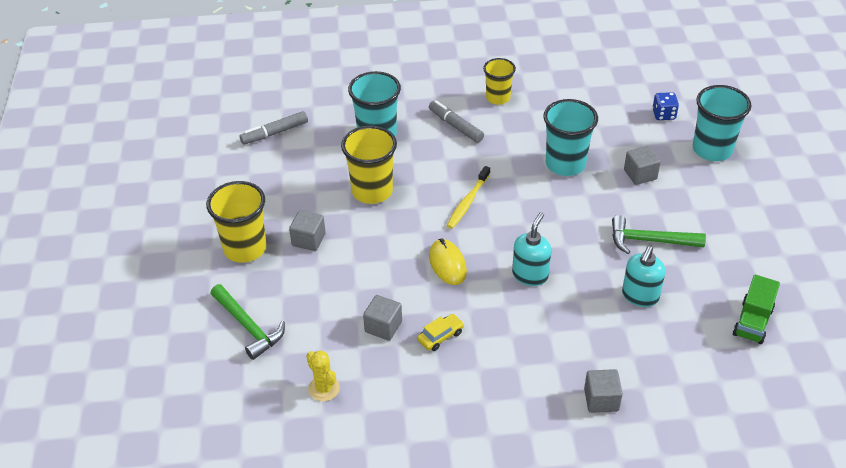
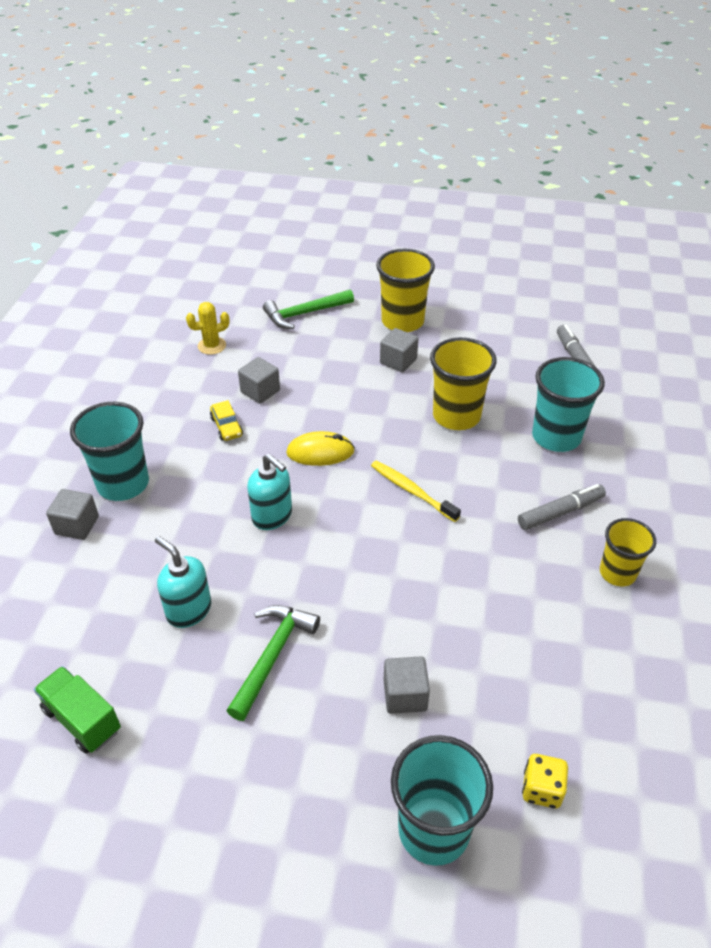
camera: 105 degrees right, 0 degrees up
(565, 164) = (453, 609): turquoise cup -> turquoise cup (123, 484)
(663, 115) = (541, 789): blue dice -> yellow dice

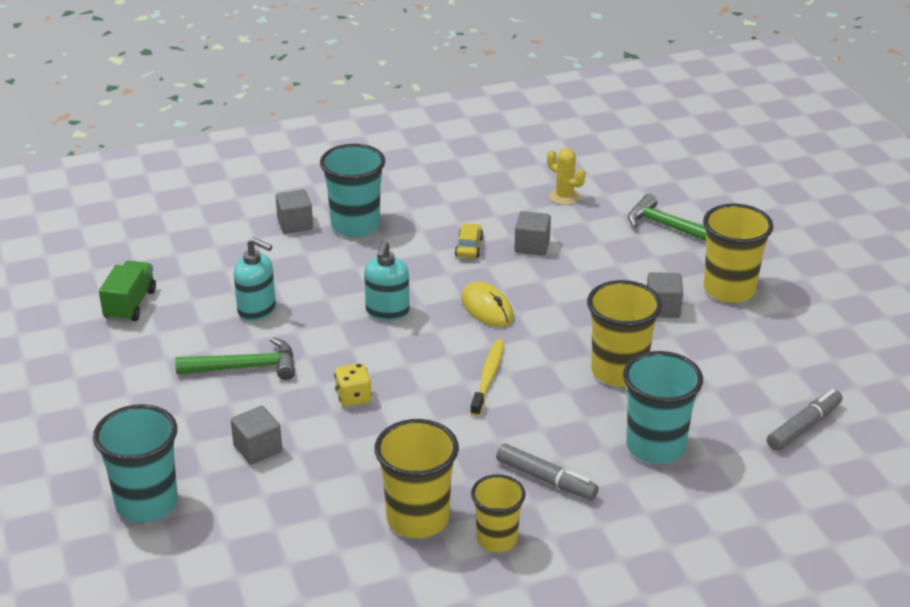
camera: 60 degrees right, 10 degrees down
(188, 610) = (257, 310): turquoise soap dispenser -> turquoise soap dispenser turned 105 degrees clockwise
(227, 427) = (469, 247): yellow car -> yellow car turned 150 degrees clockwise
(541, 789) = (219, 552): yellow dice -> yellow dice (353, 397)
(568, 614) = (418, 519): none -> yellow cup

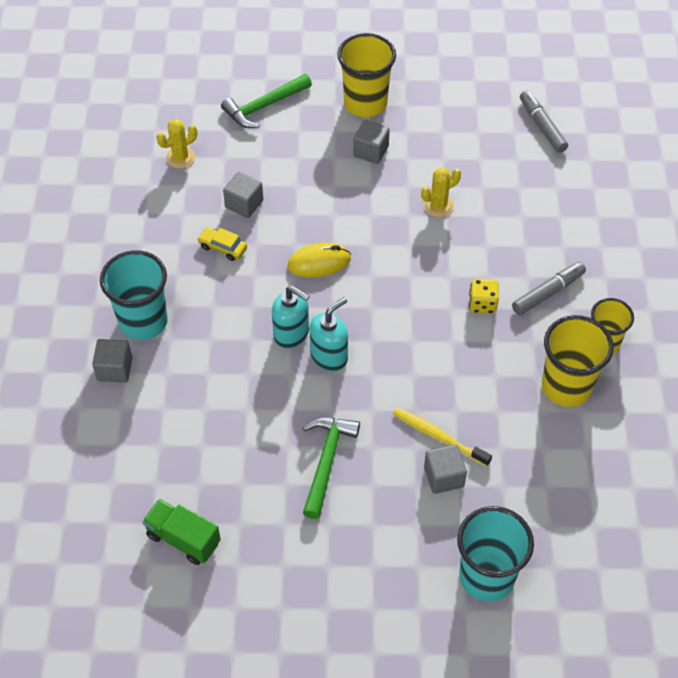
camera: 70 degrees left, 20 degrees up
(257, 310) = (242, 433): turquoise soap dispenser -> turquoise soap dispenser (329, 356)
(353, 397) = (401, 390): yellow dice -> yellow dice (482, 304)
(488, 377) = (412, 290): yellow toothbrush -> yellow toothbrush (439, 437)
(619, 371) = (438, 206): yellow cup -> yellow cactus
(655, 447) = (534, 216): turquoise cup -> none

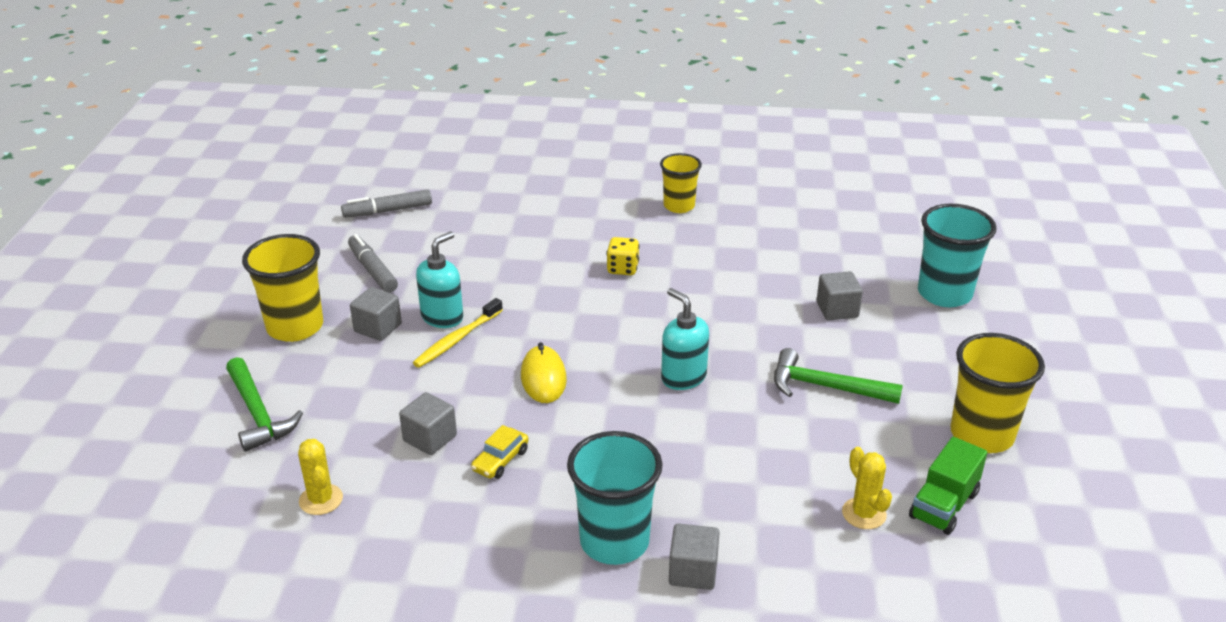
camera: 85 degrees left, 20 degrees down
(291, 334) = (648, 405): turquoise soap dispenser -> turquoise soap dispenser (442, 317)
(438, 206) = (480, 286): yellow cactus -> yellow cactus (864, 513)
(439, 437) = (789, 309): yellow toothbrush -> yellow toothbrush (457, 339)
(548, 292) = (614, 229): grey marker -> grey marker (373, 270)
(566, 387) = (728, 230): yellow cup -> yellow cup (981, 435)

